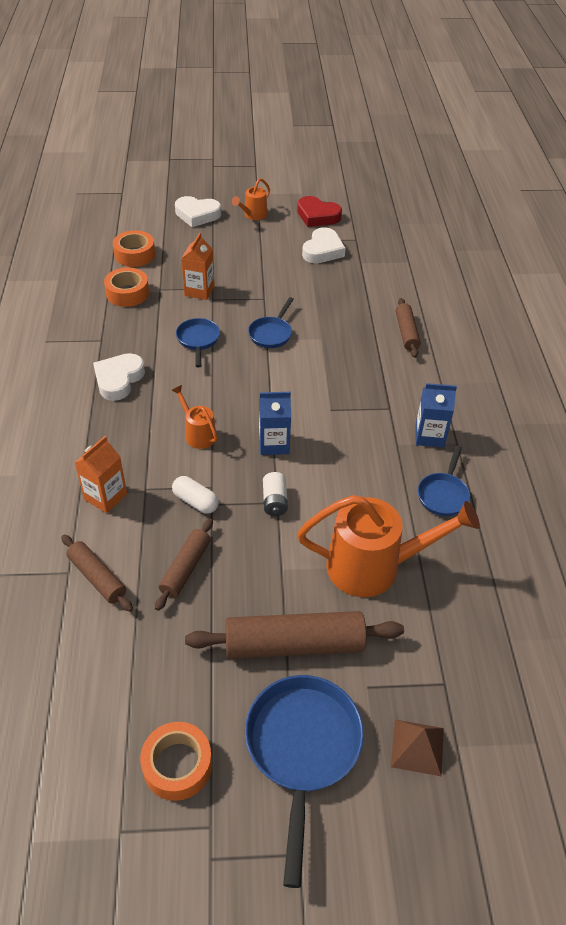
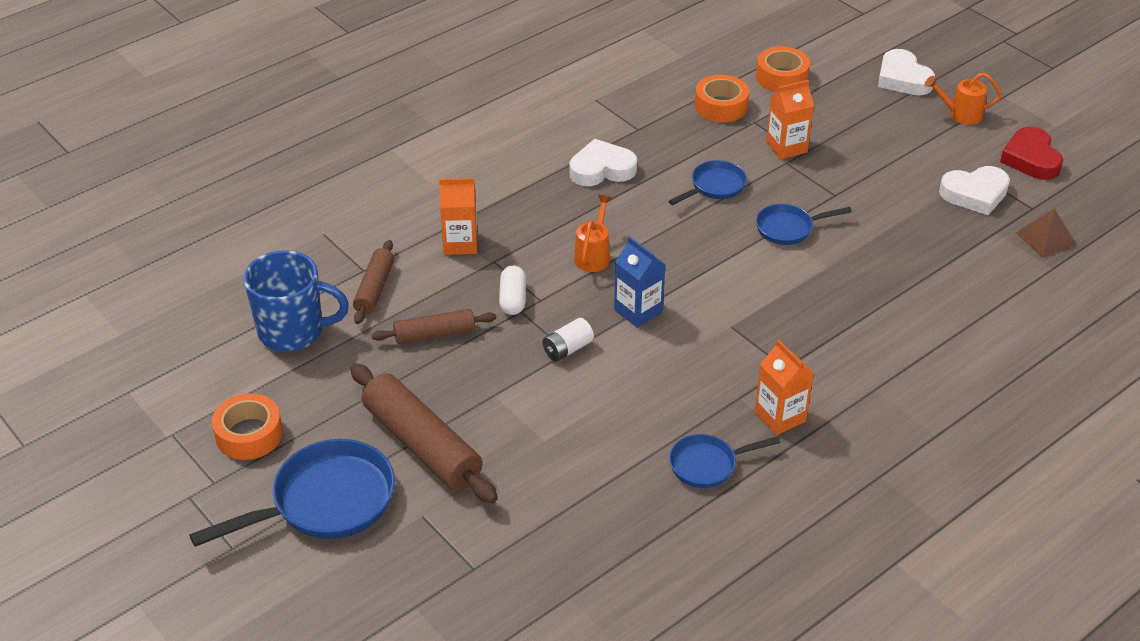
camera: 55 degrees right, 5 degrees down
(88, 662) = (293, 332): none -> blue mug
(375, 567) = (560, 457): orange watering can -> none
(406, 333) = (922, 325): brown rolling pin -> none
(417, 747) = (391, 578): brown pyramid -> brown pyramid (1046, 238)
(429, 436) = (780, 416): blue carton -> orange carton

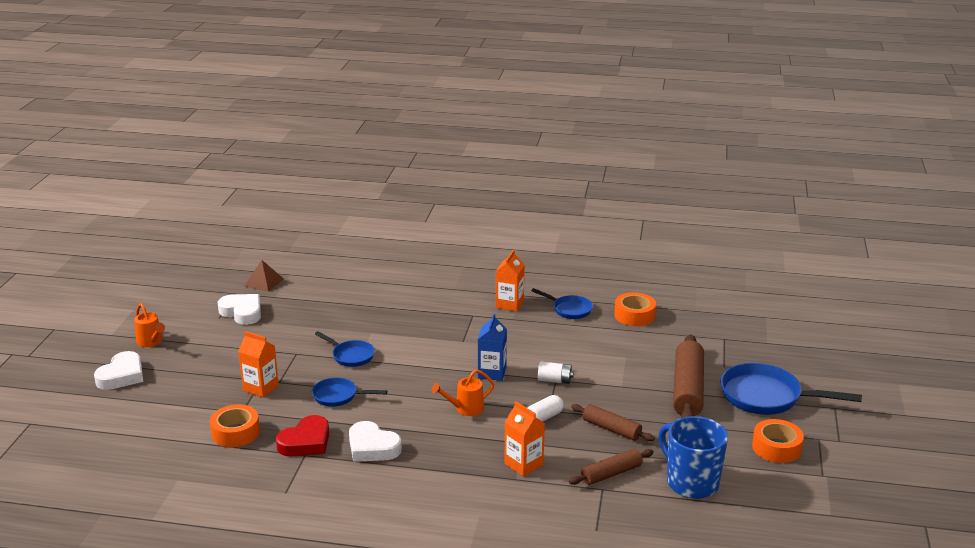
camera: 130 degrees left, 15 degrees down
(781, 77) = (167, 423): orange tape -> orange tape (634, 315)
(1031, 159) = (182, 307): red heart -> red heart (306, 442)

